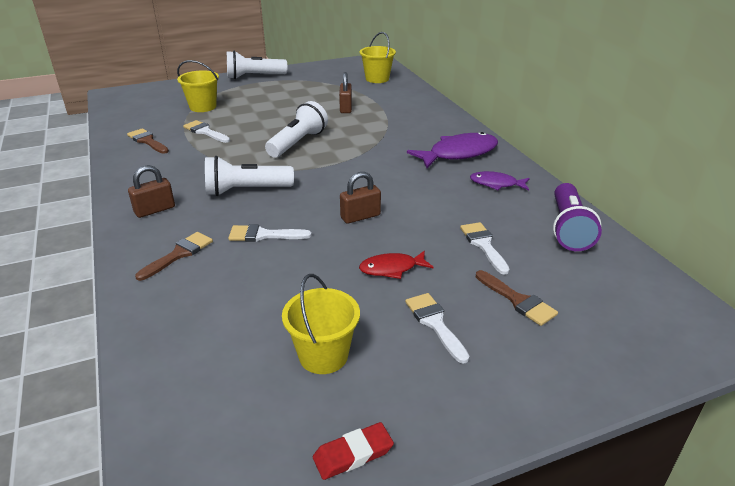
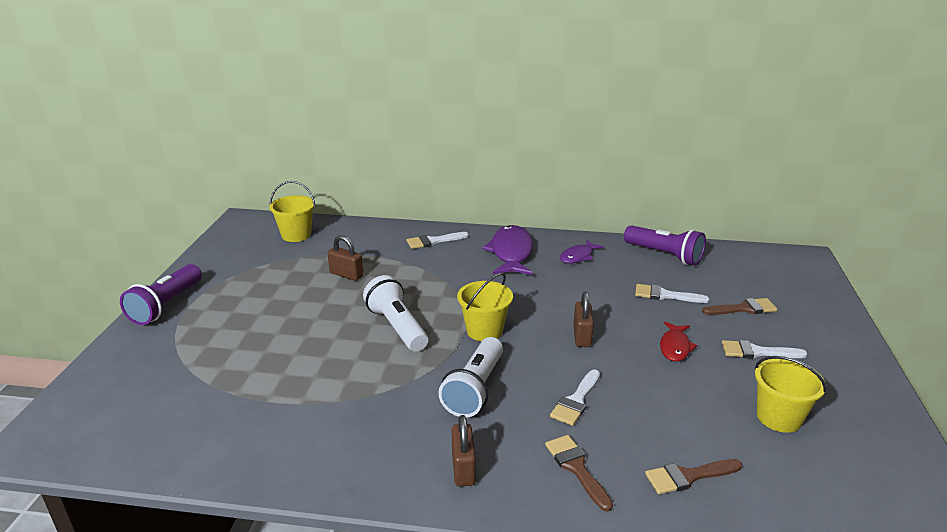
camera: 60 degrees left, 5 degrees down
(147, 141) = (259, 439): brown brush -> brown brush (688, 476)
(203, 107) = (207, 368): yellow bucket -> yellow bucket (484, 330)
(205, 132) = (289, 384): white brush -> white brush (433, 241)
(254, 77) = (166, 305): white flashlight -> purple flashlight
(353, 454) = (891, 435): red eraser -> none

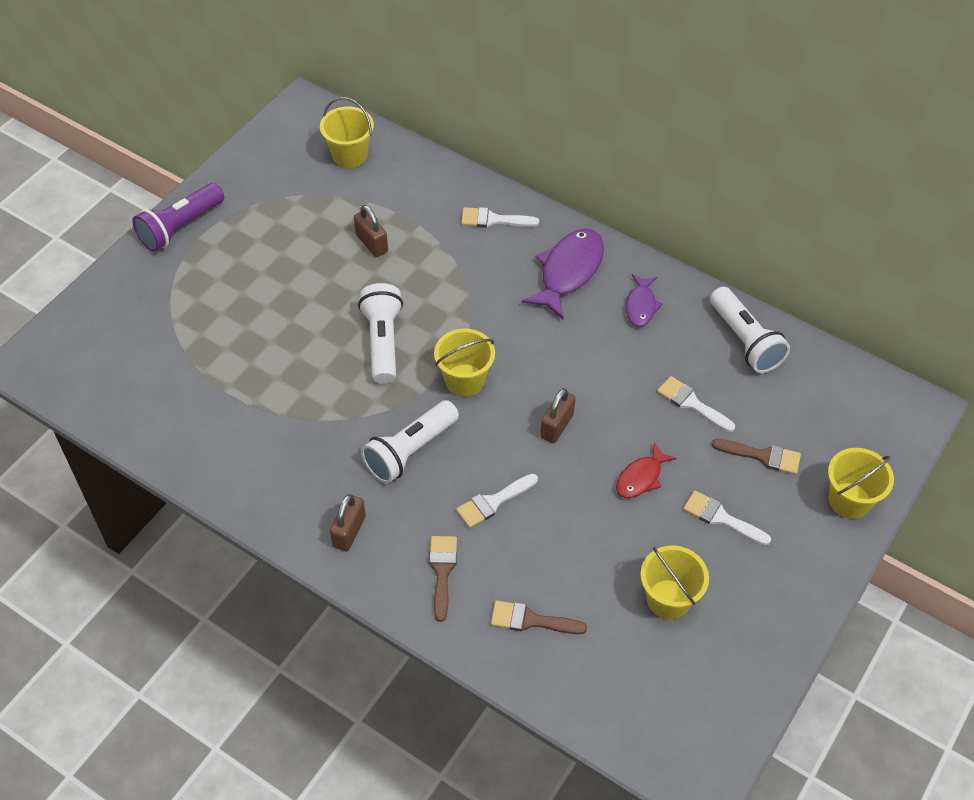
camera: 25 degrees right, 25 degrees up
(578, 256) = (641, 306): purple fish -> purple fish turned 60 degrees counterclockwise
(664, 255) = (745, 341): purple flashlight -> white flashlight
(826, 314) = (849, 500): none -> yellow bucket

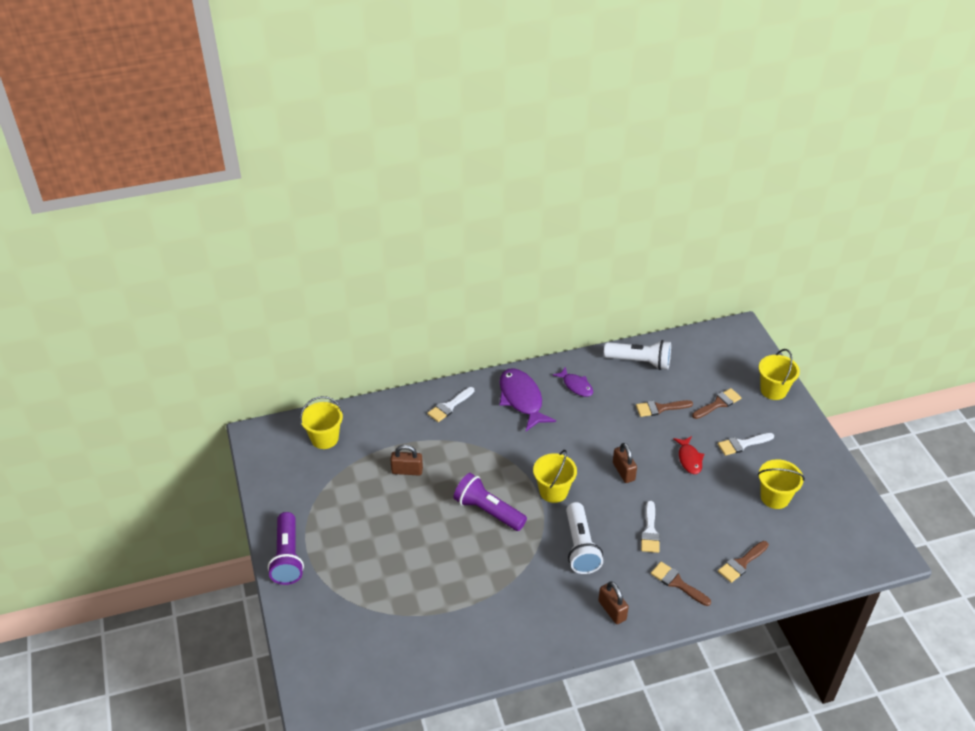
camera: 50 degrees left, 10 degrees down
(382, 342) = (488, 511): white flashlight -> purple flashlight
(691, 403) = (660, 408): white brush -> brown brush

